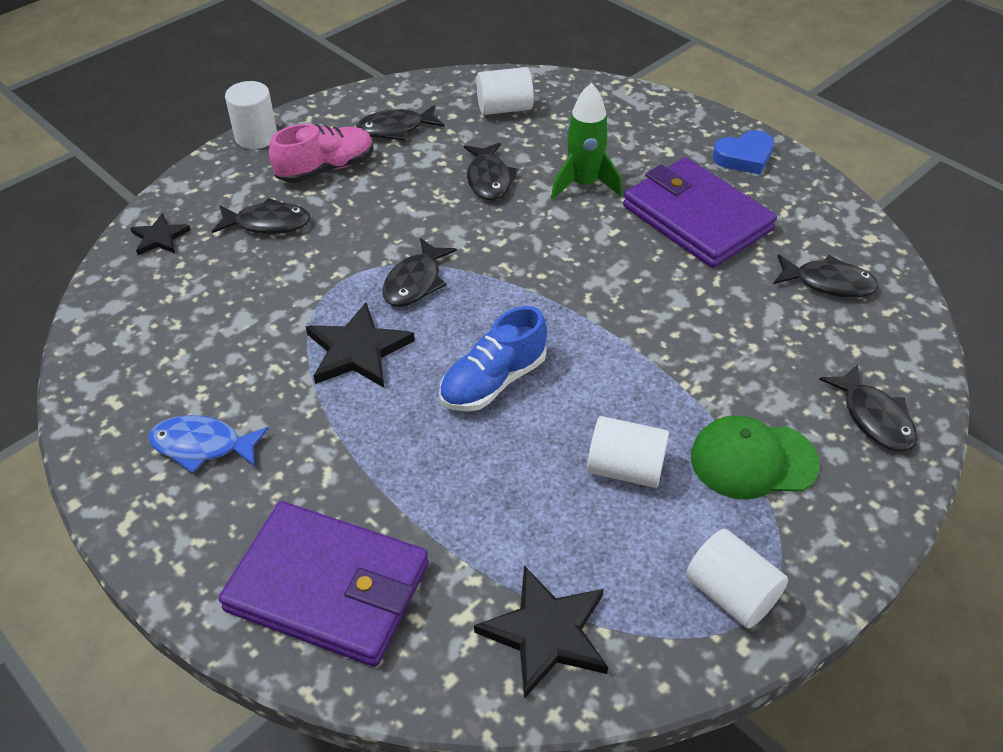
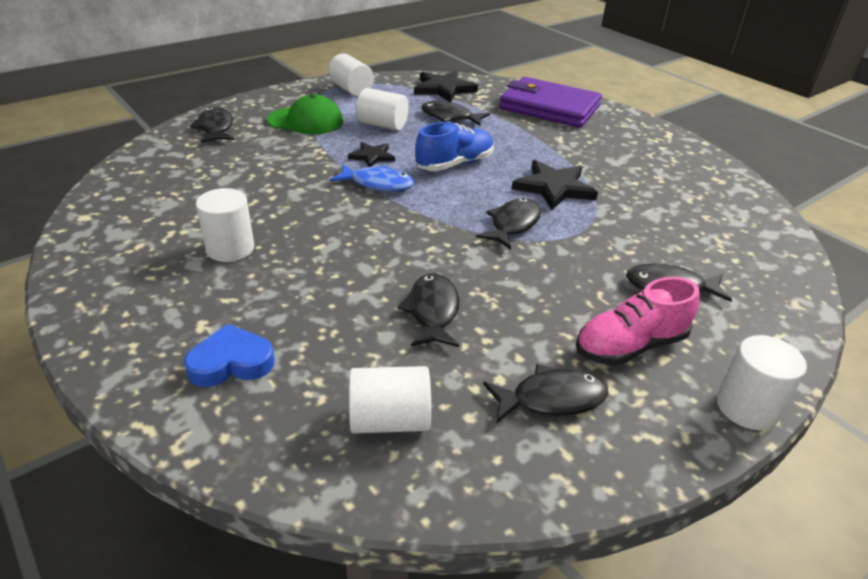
camera: 175 degrees left, 10 degrees down
(160, 237) = (775, 285): black star -> black star (372, 156)
(202, 446) = (643, 155): blue fish -> blue fish (378, 184)
(583, 184) = (326, 294): green rocket -> none
(696, 218) = (230, 249): purple wallet -> white cylinder
(744, 157) = (118, 306): blue heart -> blue heart (231, 362)
(828, 283) = (163, 190): black fish -> black fish (450, 117)

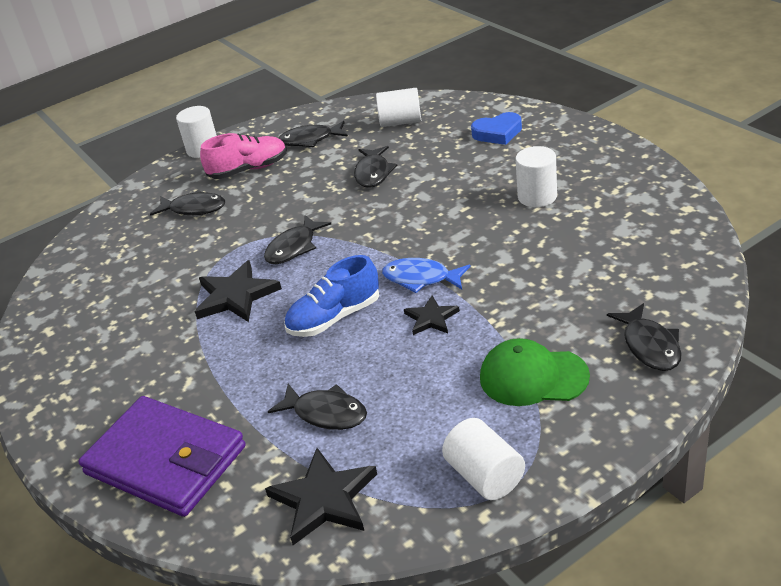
camera: 170 degrees left, 0 degrees up
(382, 125) = (423, 381): white cylinder -> none

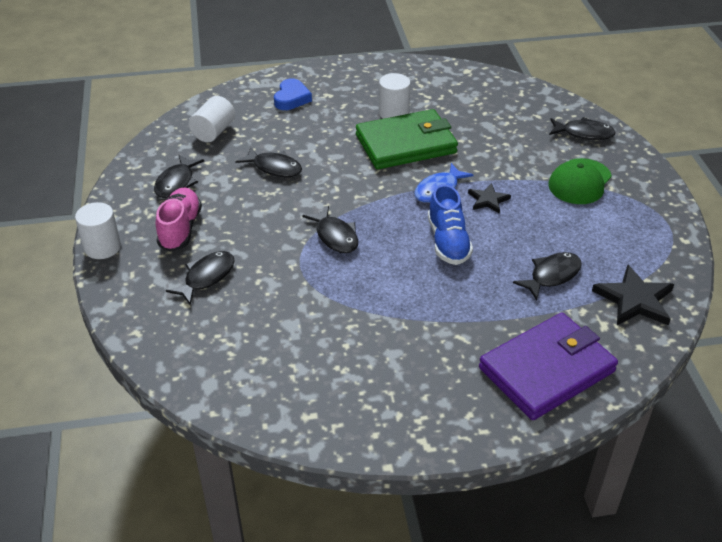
camera: 70 degrees left, 5 degrees up
(236, 296) = (371, 284): black star -> none
(485, 476) = (653, 229): white cylinder -> none
(486, 226) = (406, 144): none -> green wallet

